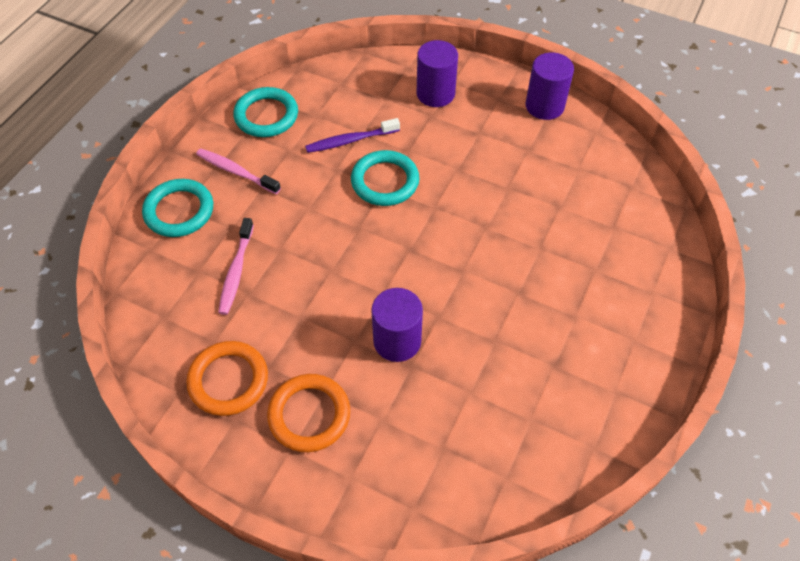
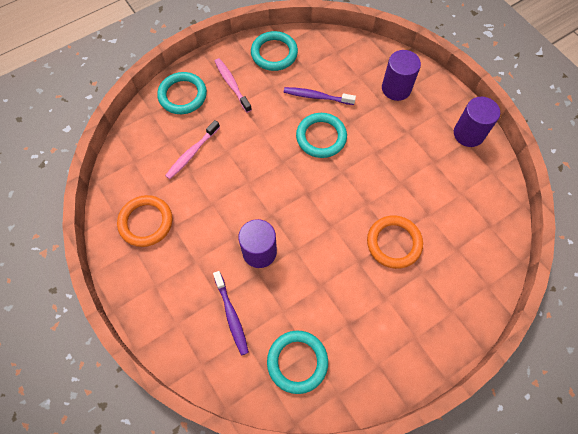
camera: 30 degrees right, 10 degrees up
(309, 415) = (178, 270): orange ring -> orange ring (394, 243)
(411, 430) = (231, 315): none -> purple toothbrush
(525, 438) = (297, 362): none -> turquoise ring

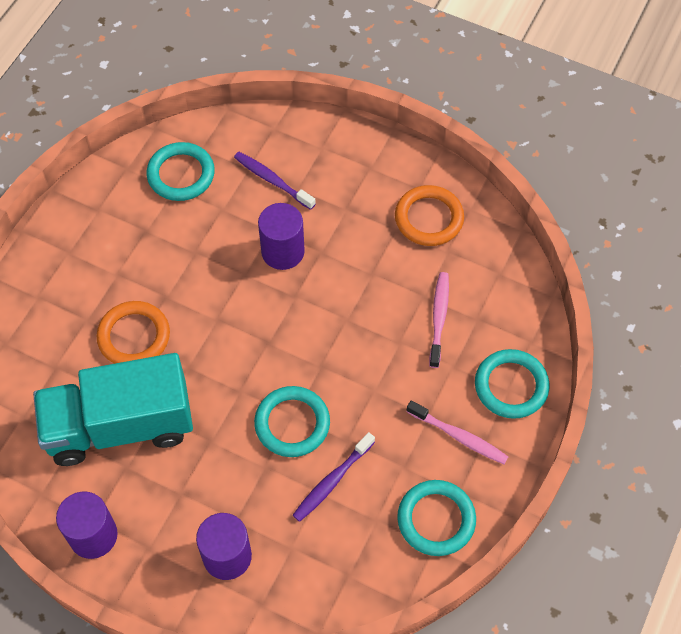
camera: 150 degrees right, 5 degrees down
(317, 97) = (332, 481): purple toothbrush -> purple toothbrush turned 150 degrees clockwise
(428, 188) = (120, 426): none -> turquoise truck

